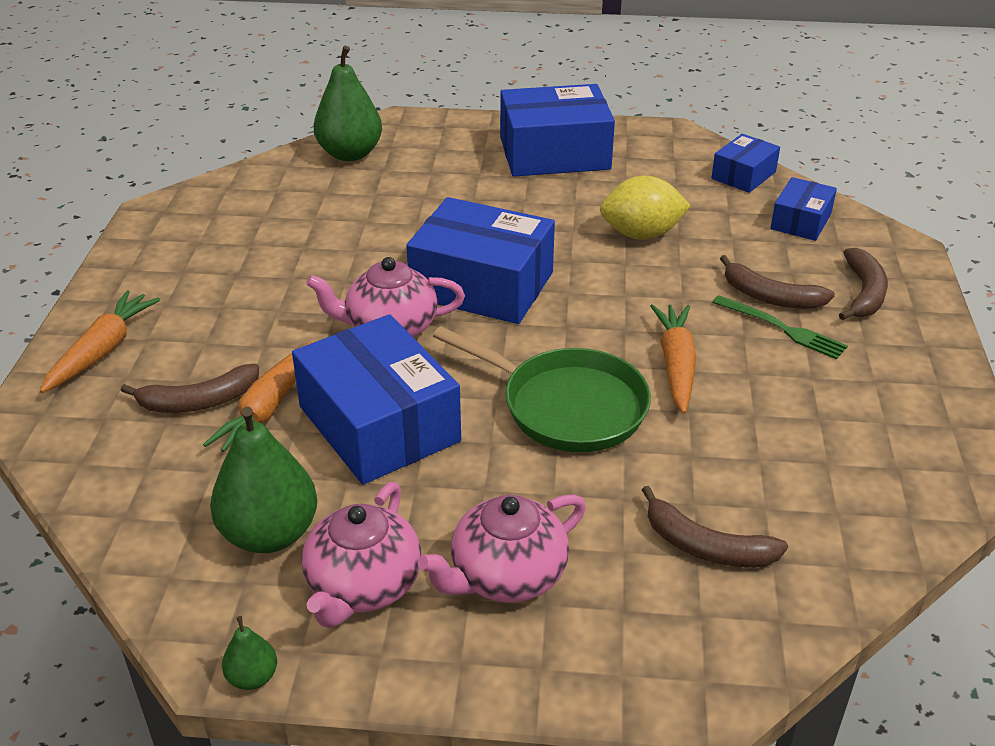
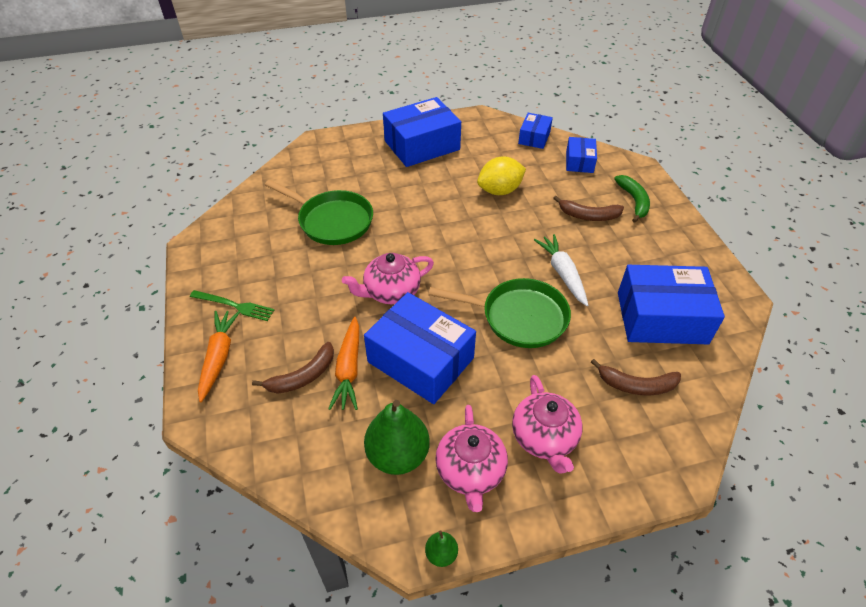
camera: 20 degrees left, 10 degrees up
(350, 154) = (298, 172): green pear -> none
(360, 222) = (332, 221): none -> green pan
(482, 285) = (429, 248): blue box -> blue box (661, 318)
(506, 575) = (544, 438): pink teapot -> pink teapot turned 45 degrees counterclockwise
(676, 364) = (562, 273): orange carrot -> white carrot
(782, 328) = (604, 235): green fork -> green fork (234, 305)
(863, 293) = (634, 201): brown banana -> green banana

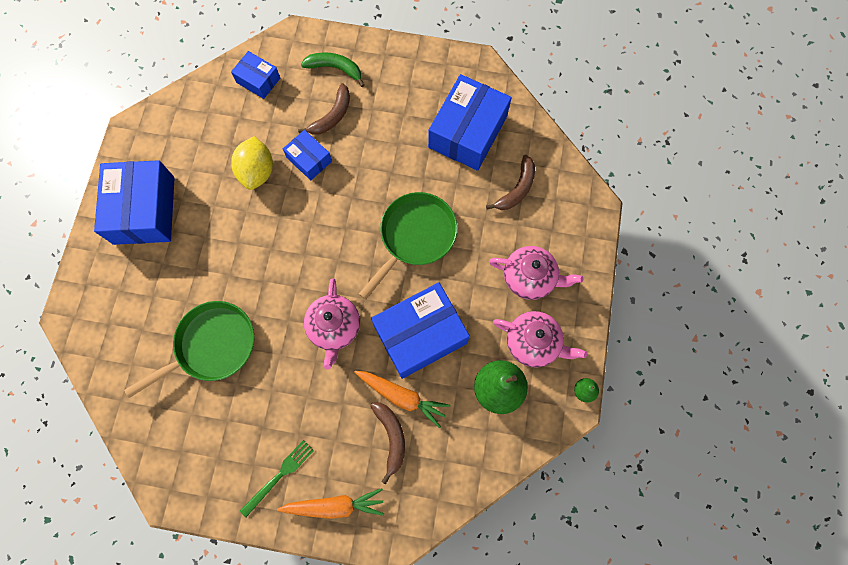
camera: 65 degrees left, 25 degrees up
(219, 357) = (335, 505): orange carrot -> orange carrot turned 150 degrees clockwise
(534, 137) = (198, 98): blue box -> blue box (309, 159)
(562, 273) = (386, 176): white carrot -> none

